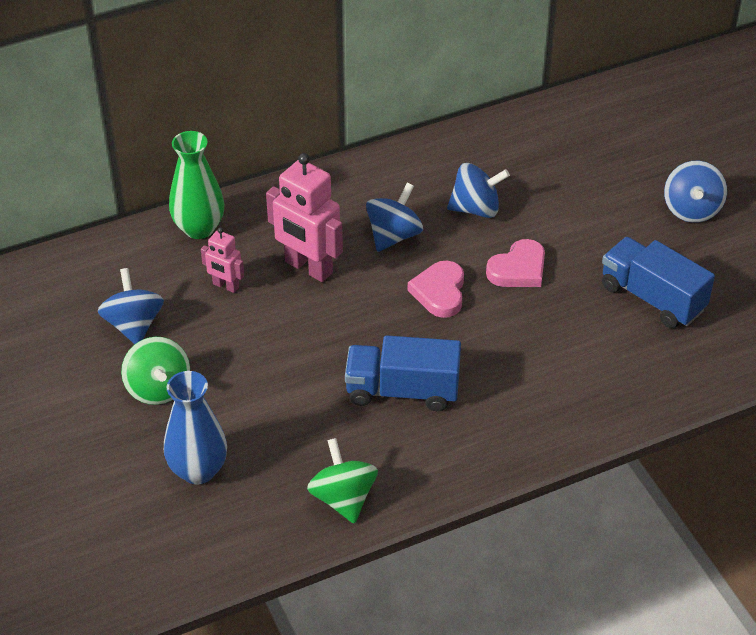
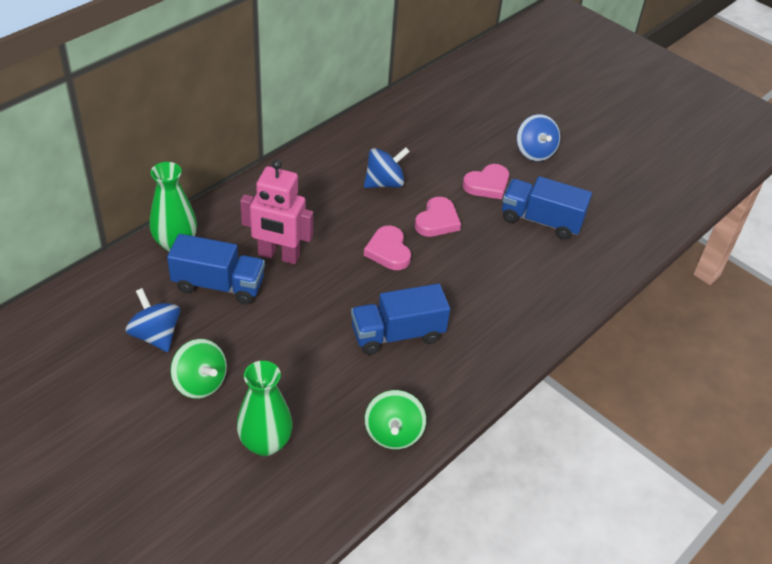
camera: 25 degrees left, 0 degrees up
(198, 470) = (265, 443): blue vase -> green vase
(225, 286) = (218, 285): pink robot -> blue truck
(343, 498) = (393, 433): green spinning top -> green spinning top turned 135 degrees counterclockwise
(393, 236) = (333, 216): blue spinning top -> none
(606, 238) = (487, 185): none -> pink heart

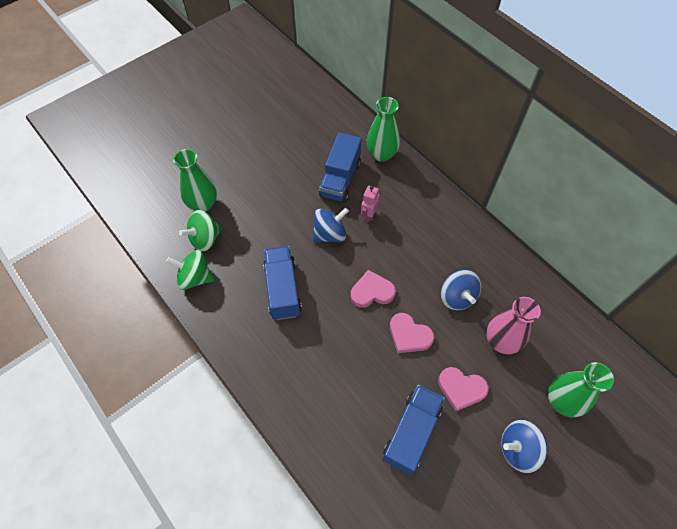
camera: 100 degrees right, 15 degrees up
(156, 335) = (298, 147): blue spinning top -> blue spinning top (330, 234)
(200, 383) = (256, 170): green spinning top -> green spinning top (205, 239)
(278, 255) = (368, 215): pink robot -> pink robot, size x0.53
(430, 154) = (501, 341): none -> pink vase
(482, 121) = (562, 401): none -> green vase
(487, 185) = (461, 389): pink heart -> pink heart turned 45 degrees counterclockwise

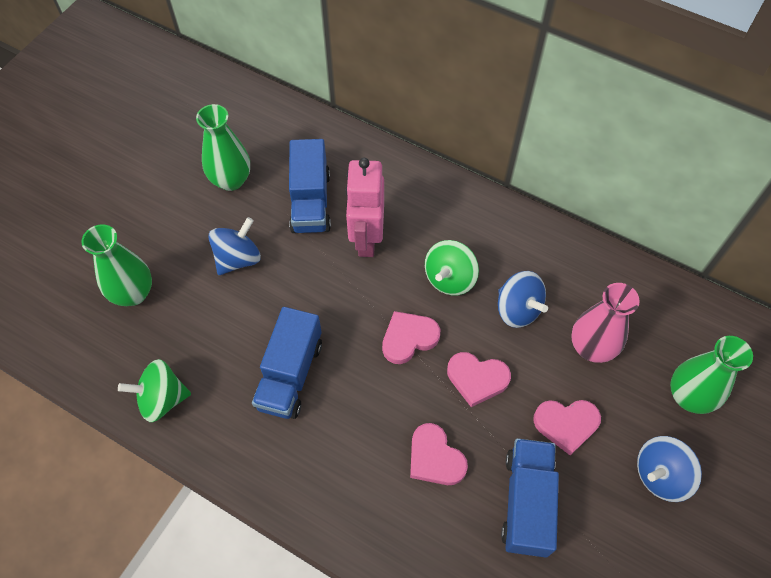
camera: 20 degrees left, 0 degrees up
(205, 239) = (155, 341): green spinning top -> green spinning top (449, 278)
(283, 289) = (290, 374): blue truck -> blue truck turned 135 degrees counterclockwise
(330, 234) = (324, 280): blue spinning top -> blue spinning top (238, 258)
(359, 379) = (435, 458): none -> pink heart
(368, 215) = (366, 239): pink robot -> pink robot, size x1.89
(381, 154) = (352, 152): green vase -> green vase (231, 180)

